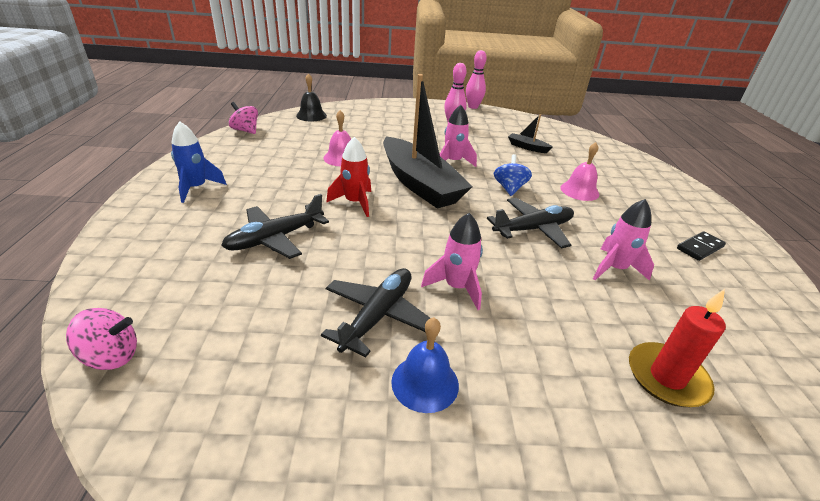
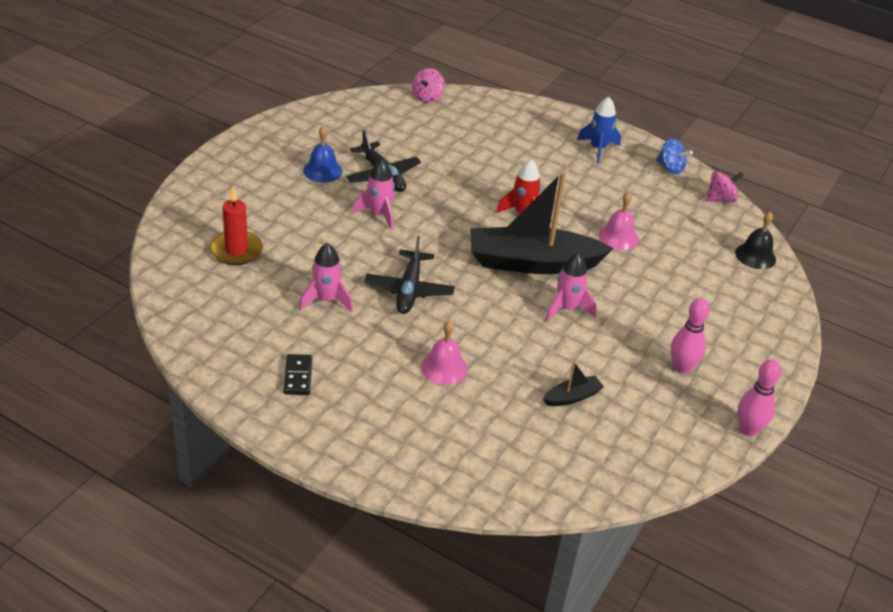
camera: 120 degrees right, 5 degrees up
(275, 238) = (496, 164): black plane -> none
(509, 188) = (484, 317): blue spinning top -> blue spinning top (670, 168)

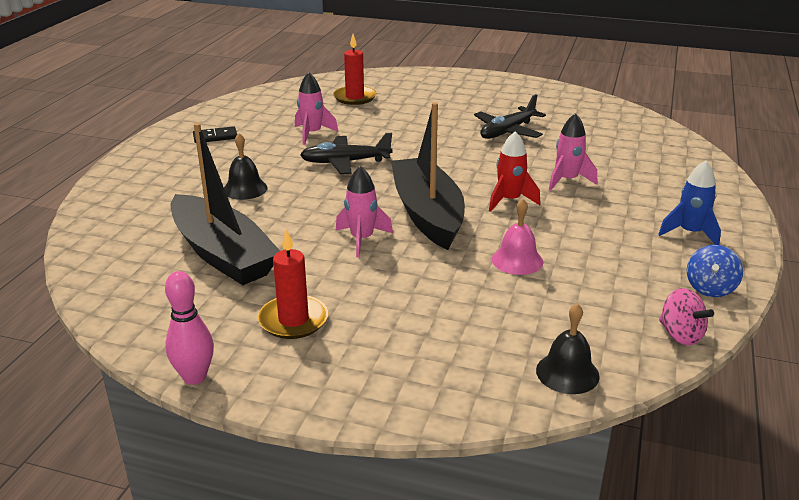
camera: 80 degrees right, 10 degrees down
(322, 171) = (489, 109): blue bell -> none
(379, 214) = (446, 137): pink rocket -> pink rocket (567, 180)
(427, 97) = (665, 133): pink spinning top -> none
(444, 368) = (245, 189): pink bell -> black bell
(572, 397) = (222, 254): black boat -> black boat, size x2.42
(682, 368) = (293, 320): pink bowling pin -> red candle

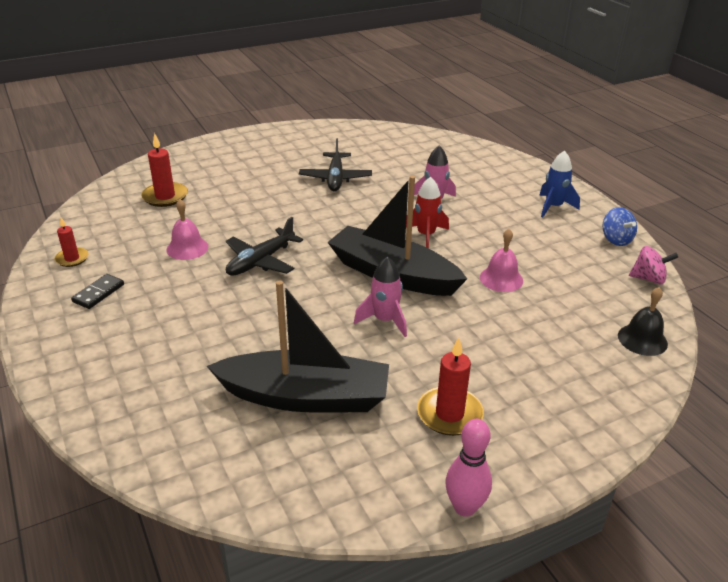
camera: 45 degrees left, 5 degrees up
(235, 112) = (72, 259): none -> red candle
(245, 189) = (218, 328): black bell -> none
(312, 134) = (187, 248): pink rocket -> pink bell

